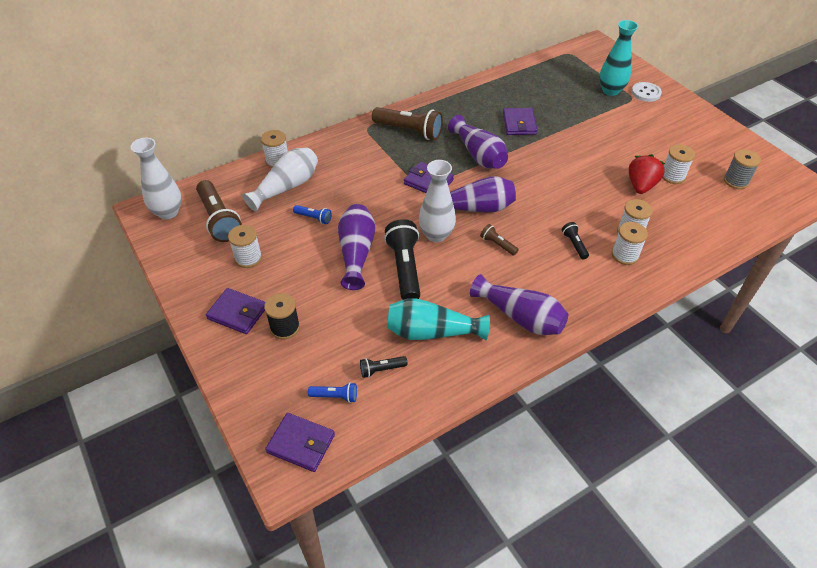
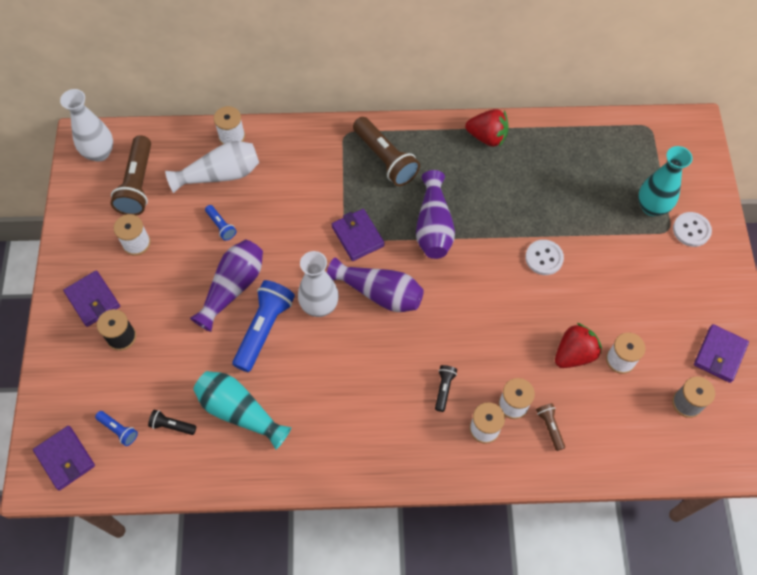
camera: 30 degrees right, 15 degrees up
(405, 268) = (264, 329): black flashlight -> blue flashlight
(470, 94) = (487, 137): none -> red strawberry
(497, 244) = (369, 348): brown flashlight -> brown flashlight (550, 427)
(519, 124) = (508, 205): purple wallet -> purple wallet (719, 354)
(520, 317) = (329, 441): purple vase -> none
(570, 142) = (544, 258): none -> white button

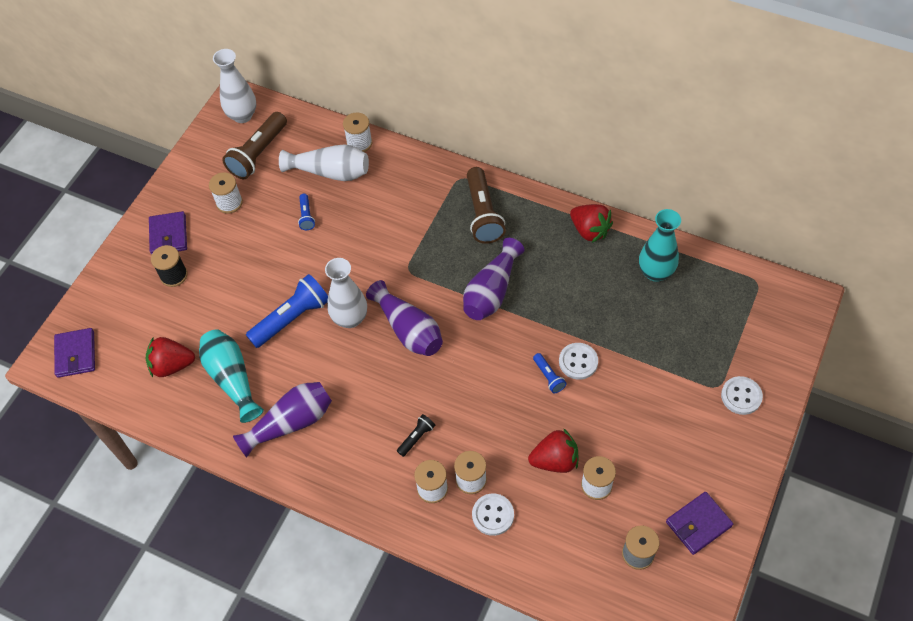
camera: 30 degrees right, 5 degrees down
(118, 430) = (128, 350): blue flashlight -> blue flashlight (548, 377)
(172, 425) = (172, 365): black flashlight -> red strawberry
(233, 288) = (286, 272): purple vase -> purple vase (291, 423)
(358, 236) = (418, 272): purple wallet -> none
(550, 427) = (493, 515): brown flashlight -> white button
(652, 207) = (713, 358): turquoise vase -> turquoise vase (655, 272)

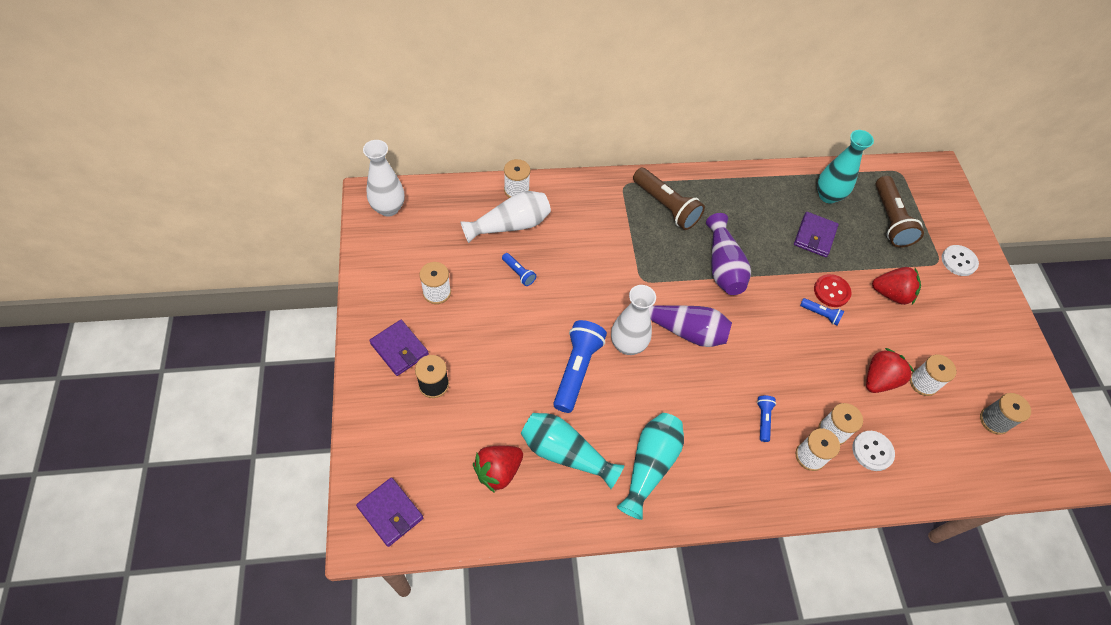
camera: 40 degrees left, 0 degrees up
(258, 154) = (430, 236): brown flashlight -> brown flashlight (890, 220)
(291, 423) = (650, 465): purple vase -> turquoise vase
(416, 438) = (763, 419): black flashlight -> blue flashlight
(578, 362) = (831, 291): white button -> red button
(589, 230) = (756, 184): red strawberry -> red strawberry (891, 294)
(698, 524) = (1012, 373): purple wallet -> purple wallet (814, 236)

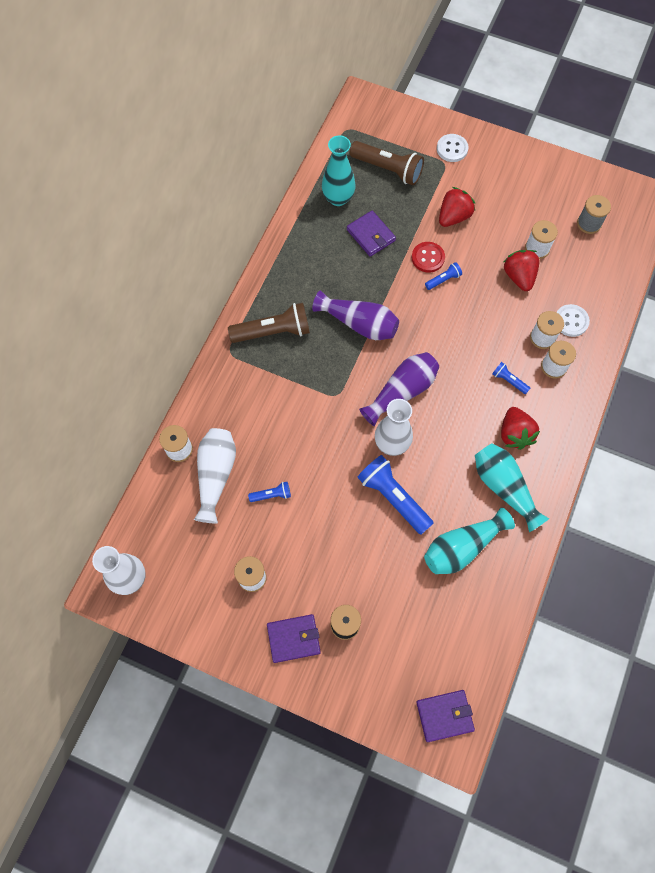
camera: 55 degrees left, 10 degrees up
(498, 471) = (451, 609): red strawberry -> red strawberry (514, 434)

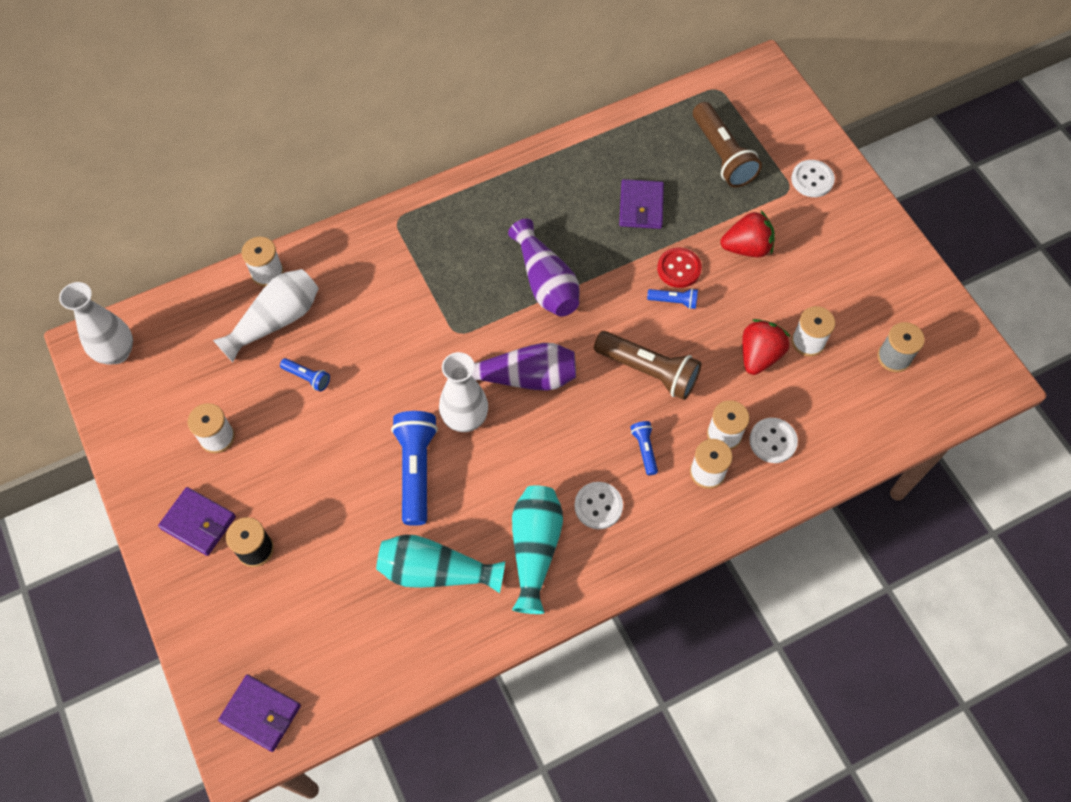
camera: 40 degrees right, 5 degrees down
(273, 332) = (455, 230): brown flashlight -> brown flashlight (648, 371)
(338, 198) = (642, 149): turquoise vase -> none
(514, 434) = (598, 506): red strawberry -> white button

